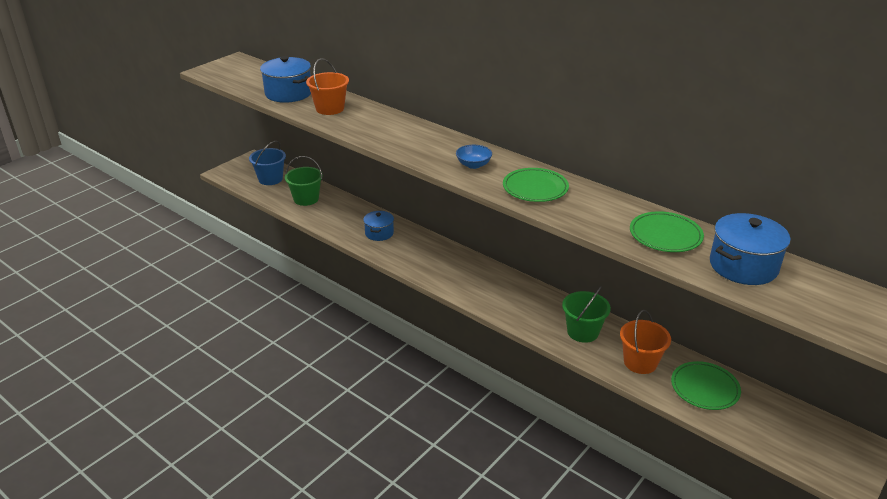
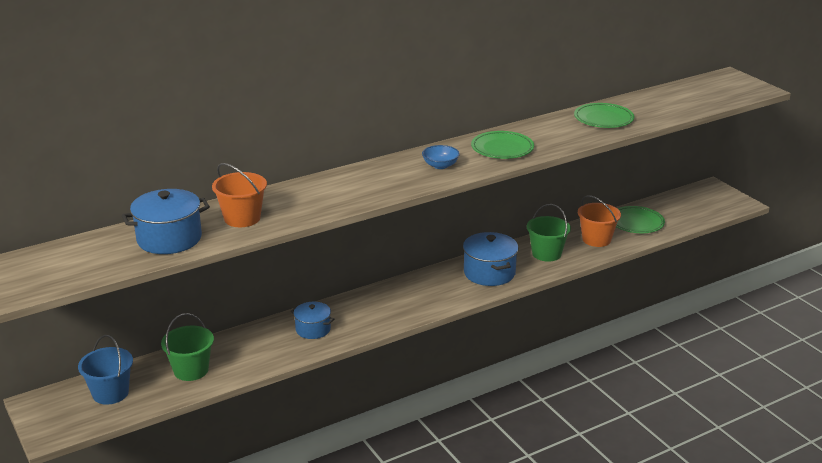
camera: 70 degrees left, 5 degrees down
(743, 266) = (655, 105): blue pot -> blue pot (489, 273)

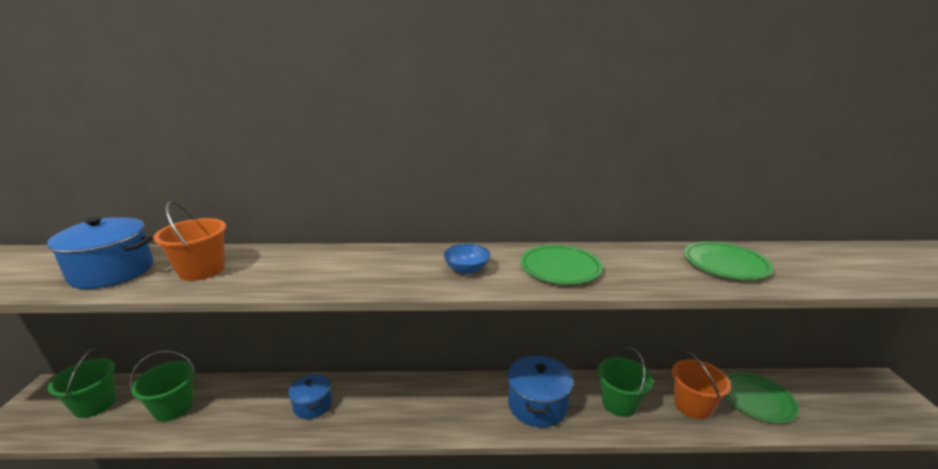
camera: 30 degrees right, 5 degrees down
(110, 393) = (95, 404): blue bucket -> green bucket

